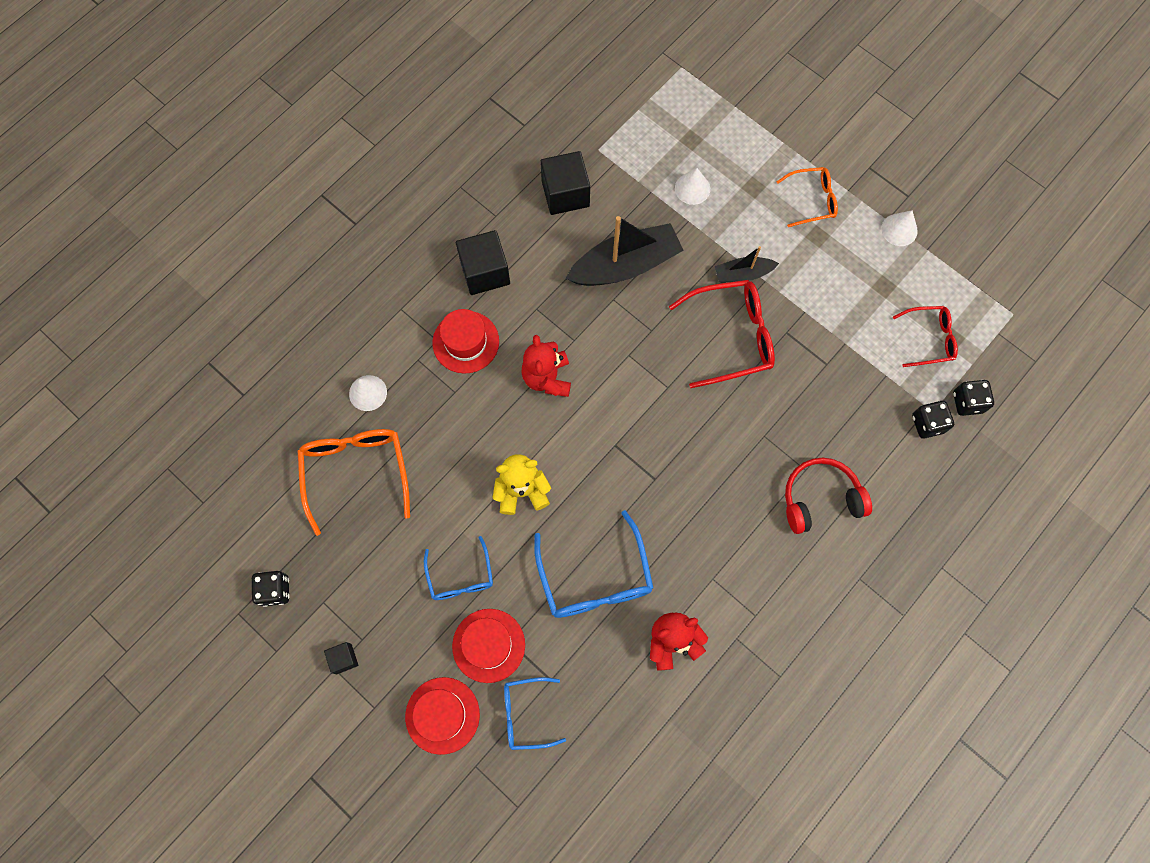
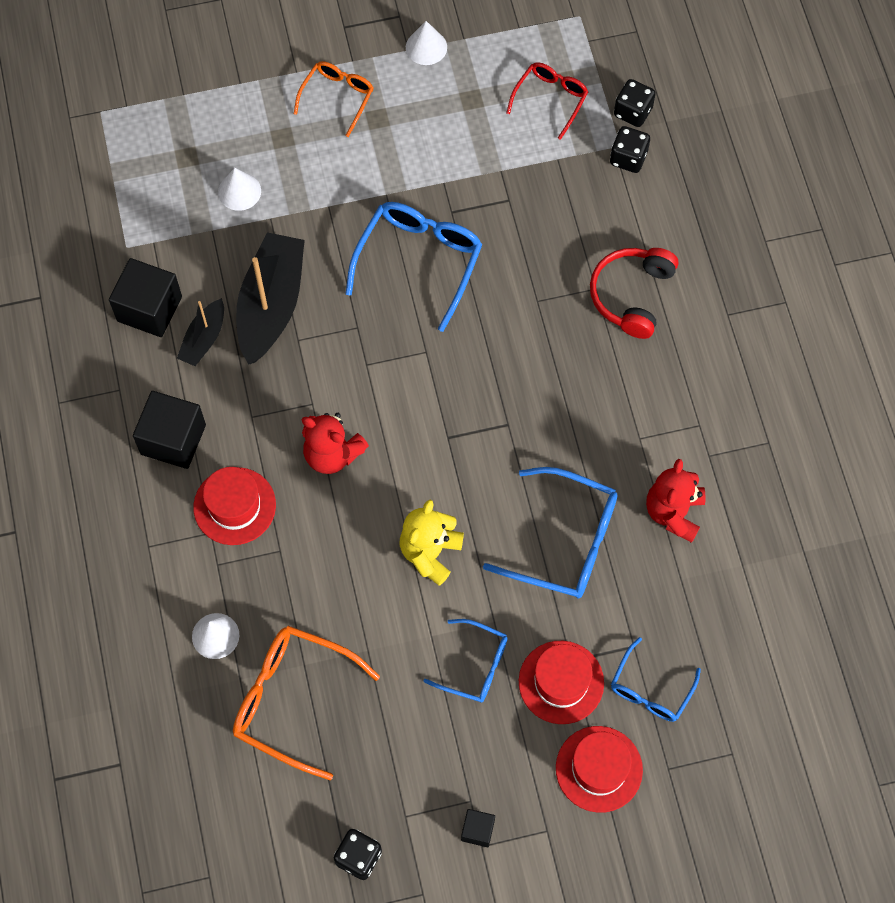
camera: 55 degrees left, 5 degrees down
(731, 337) = (419, 261): red glasses -> blue glasses
(742, 274) = (364, 208): black boat -> black boat (204, 339)

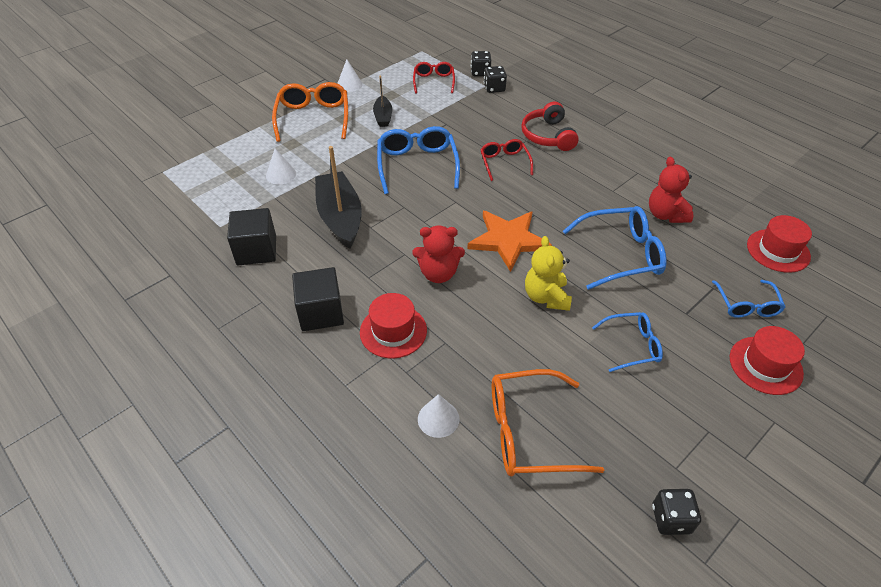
camera: 30 degrees left, 20 degrees down
(204, 339) = (306, 251): black boat -> black boat (383, 117)
(337, 97) = (313, 118): orange glasses -> orange glasses, size x1.65
(446, 448) = (508, 240): none -> orange star
(477, 830) = (732, 448): black cube -> none
(535, 315) = (504, 163): none -> red glasses
(561, 682) = (692, 328): red hat -> red hat (778, 250)

